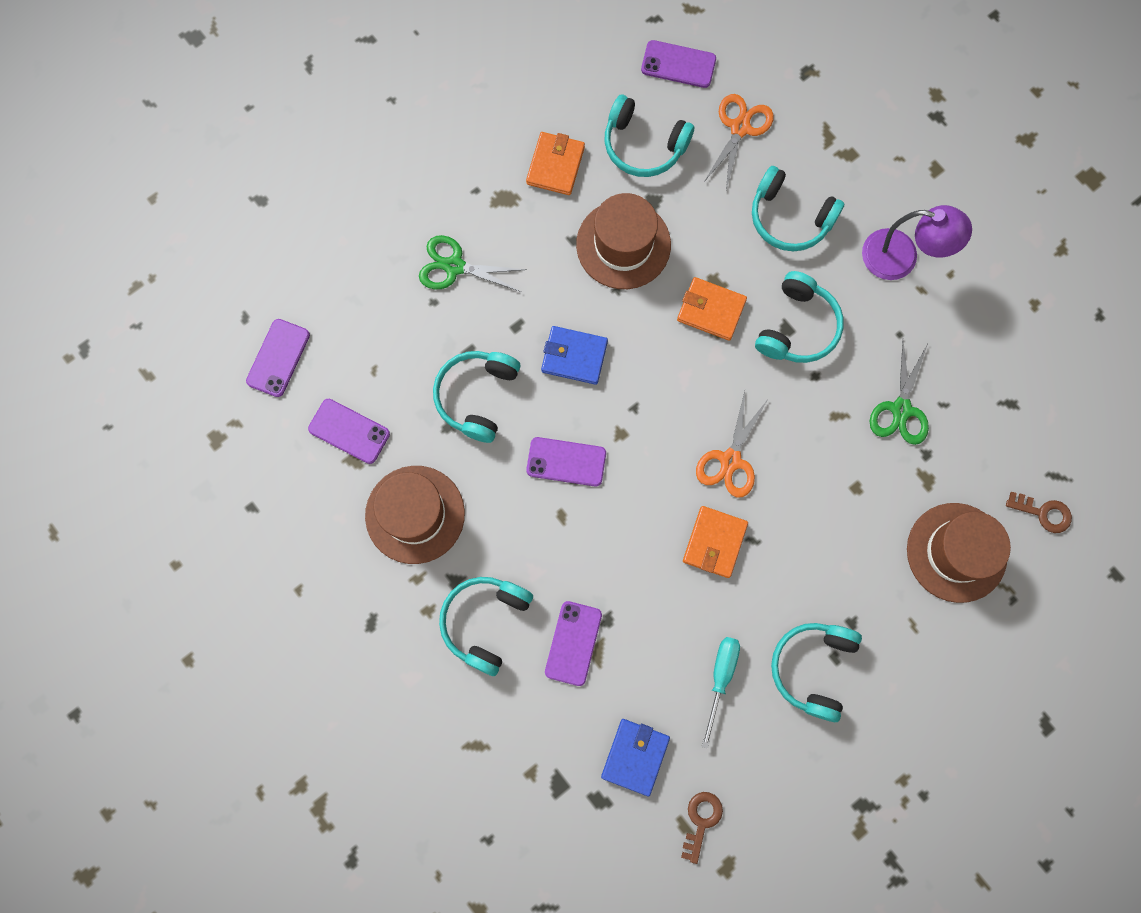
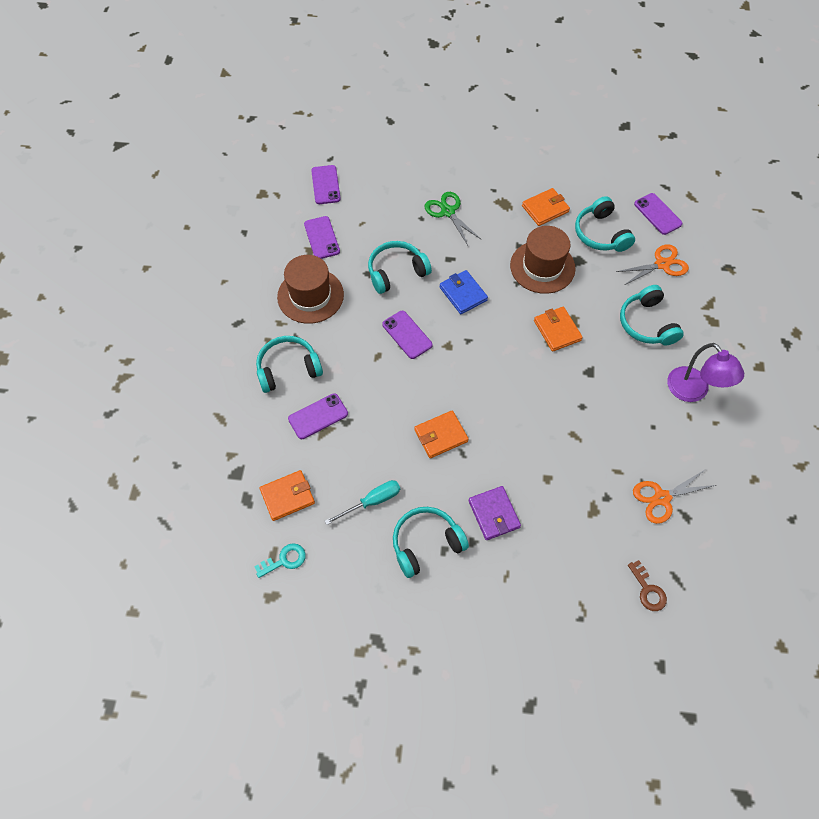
camera: 45 degrees right, 15 degrees down
(278, 358) = (326, 185): purple phone -> purple phone turned 75 degrees counterclockwise
(635, 756) = (287, 496): blue wallet -> orange wallet
(701, 821) = (284, 560): brown key -> turquoise key
(730, 460) = (492, 405): orange scissors -> orange scissors (662, 498)
(797, 327) = (597, 376): turquoise headphones -> none
(844, 575) = (494, 514): none -> purple wallet
(901, 409) = (615, 463): green scissors -> none
(956, 552) = (572, 562): brown hat -> none

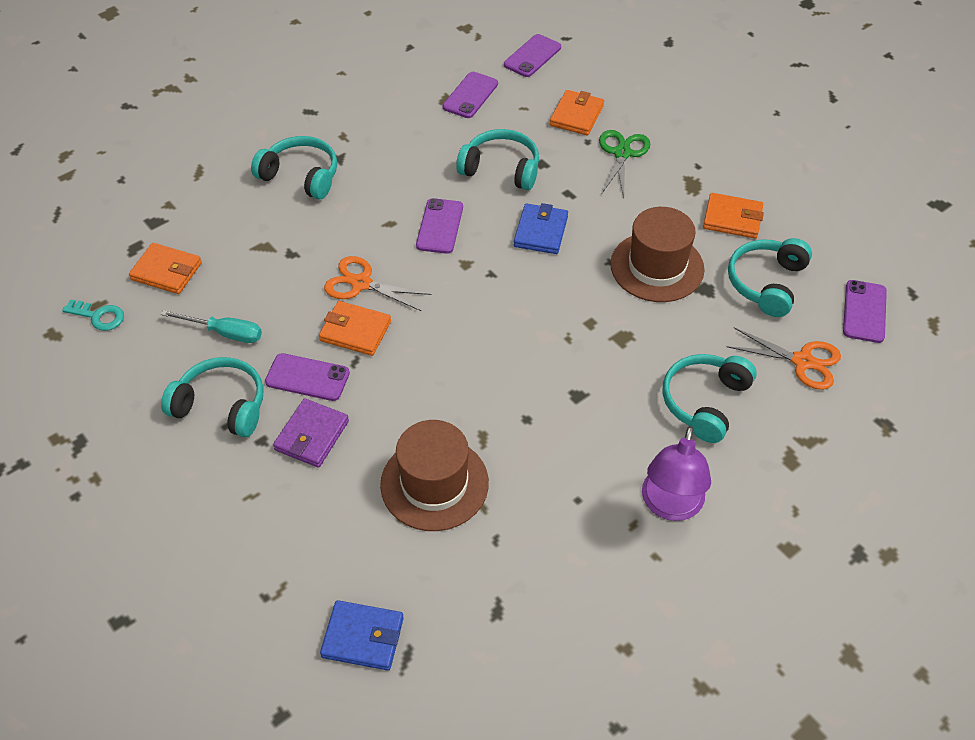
camera: 45 degrees right, 10 degrees down
(310, 296) = (397, 134): brown hat -> brown hat (434, 483)
(318, 416) = (274, 231): purple phone -> purple phone (307, 377)
(557, 330) = (594, 333): orange wallet -> orange wallet (576, 115)
(648, 590) = (363, 637): brown key -> blue wallet
(662, 498) = (495, 571): orange scissors -> orange scissors (361, 283)

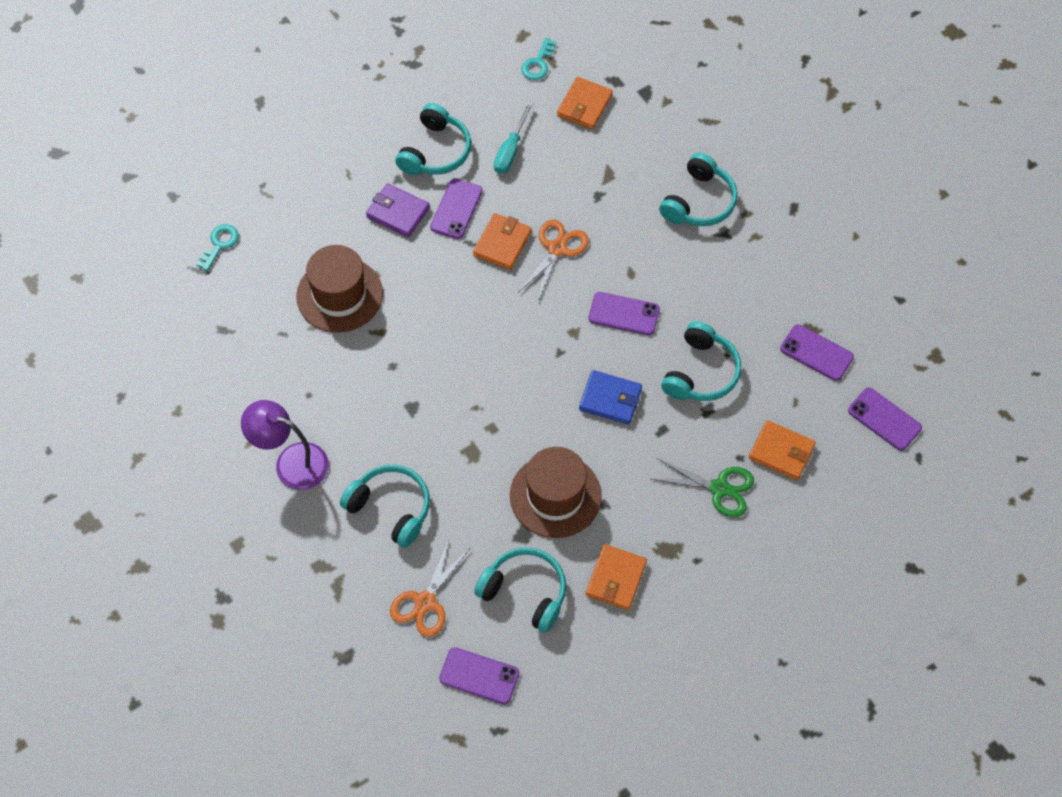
camera: 95 degrees right, 10 degrees up
(363, 637) = (219, 244): blue wallet -> turquoise key

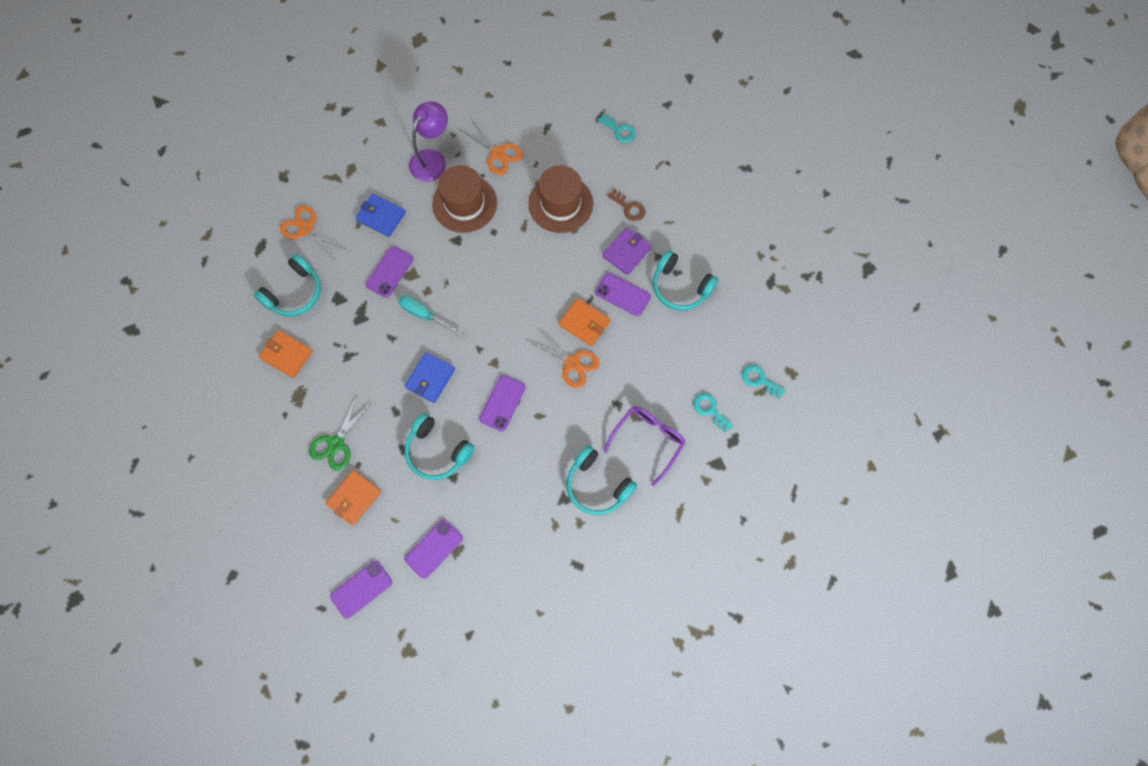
camera: 100 degrees right, 10 degrees up
(272, 381) = (498, 153): none -> orange scissors
(334, 218) = (629, 208): none -> brown key
(391, 508) = (381, 216): turquoise headphones -> blue wallet
(479, 676) = (244, 255): purple phone -> purple phone (390, 272)
(511, 150) = (673, 344): turquoise screwdriver -> turquoise screwdriver (424, 315)
(555, 496) = (362, 325): brown hat -> brown hat (464, 203)
(584, 105) = (710, 410): orange wallet -> turquoise key
(634, 160) = (648, 440): none -> purple glasses

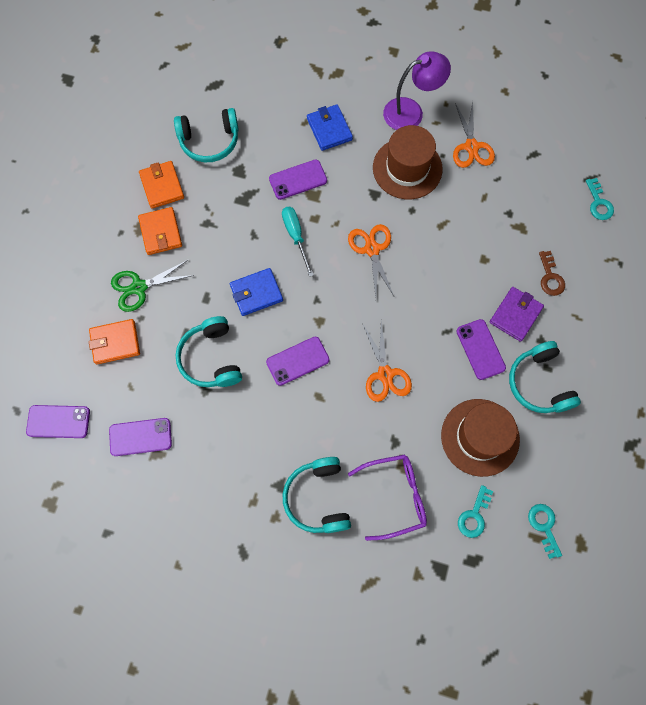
camera: 40 degrees right, 0 degrees up
(306, 229) = (261, 96): orange scissors -> orange scissors (372, 249)
(560, 204) = (491, 229): brown hat -> brown hat (480, 437)
(584, 323) = (425, 348): orange wallet -> orange wallet (161, 232)
(626, 252) = (515, 315): purple wallet -> purple wallet turned 45 degrees counterclockwise
(710, 410) = (474, 515): turquoise key -> turquoise key turned 150 degrees counterclockwise

